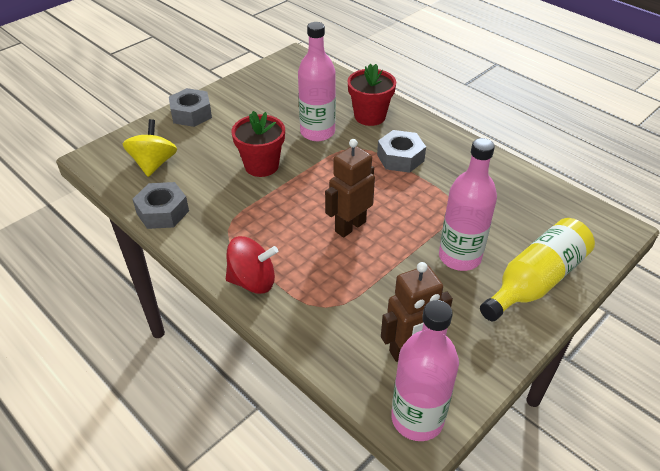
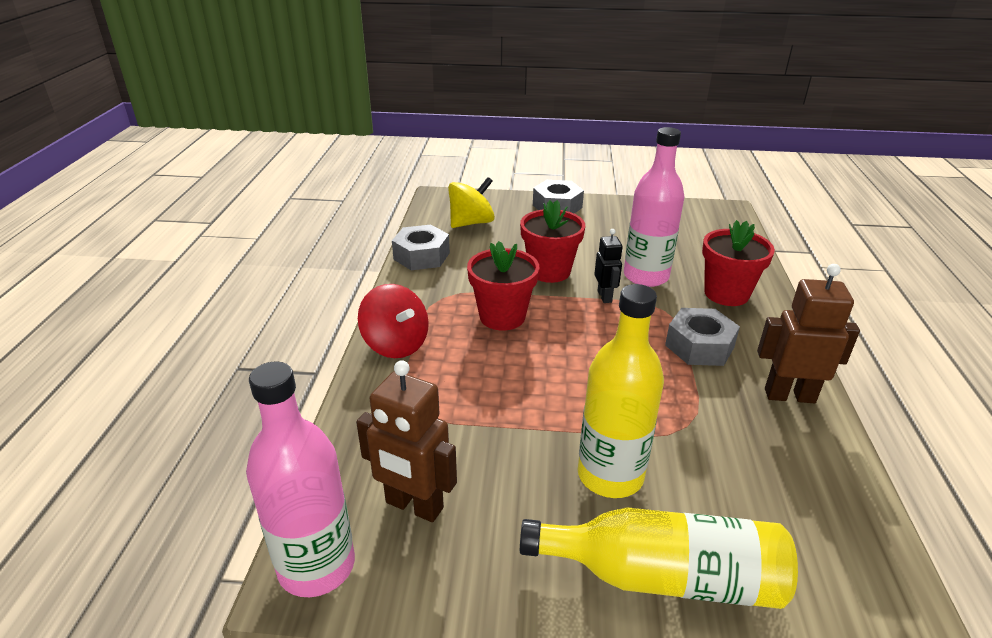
camera: 50 degrees right, 10 degrees down
(283, 215) = (502, 317): none -> red flower pot
(316, 161) = (605, 296): none -> black robot
(350, 226) = (544, 365): brown robot -> brown robot (789, 395)
(459, 257) = (610, 475): pink bottle -> yellow bottle

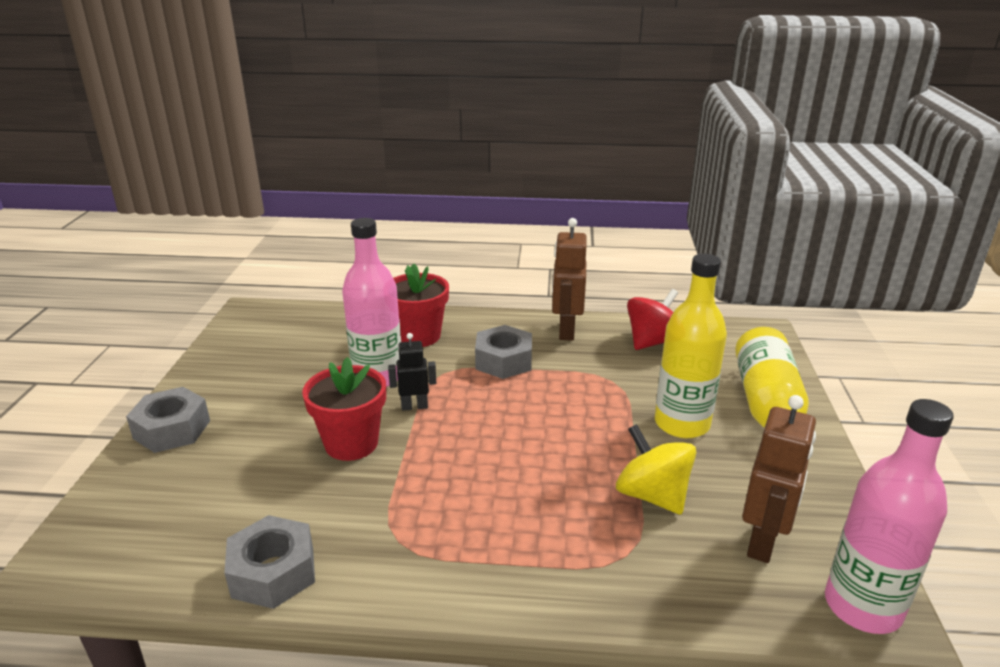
camera: 90 degrees left, 5 degrees down
(396, 344) = (508, 581): red spinning top -> red spinning top (653, 342)
(471, 223) = (183, 518): yellow spinning top -> yellow spinning top (652, 495)
(502, 317) = (449, 484): red flower pot -> none

